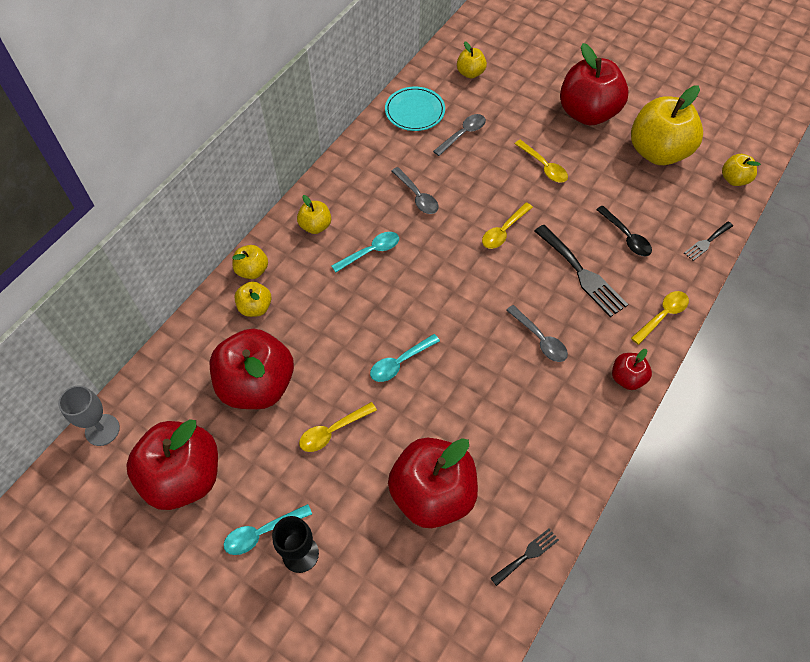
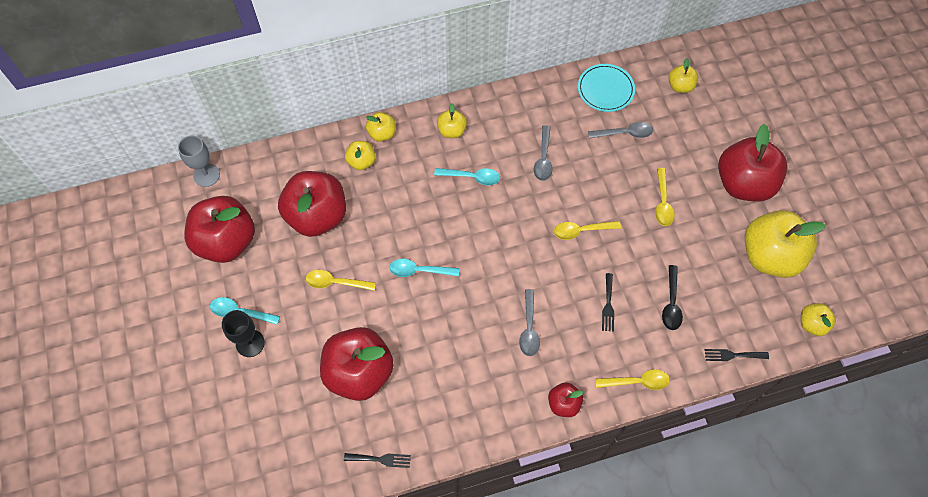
camera: 40 degrees right, 5 degrees up
(582, 273) = (608, 305): black fork -> black fork, size x0.54

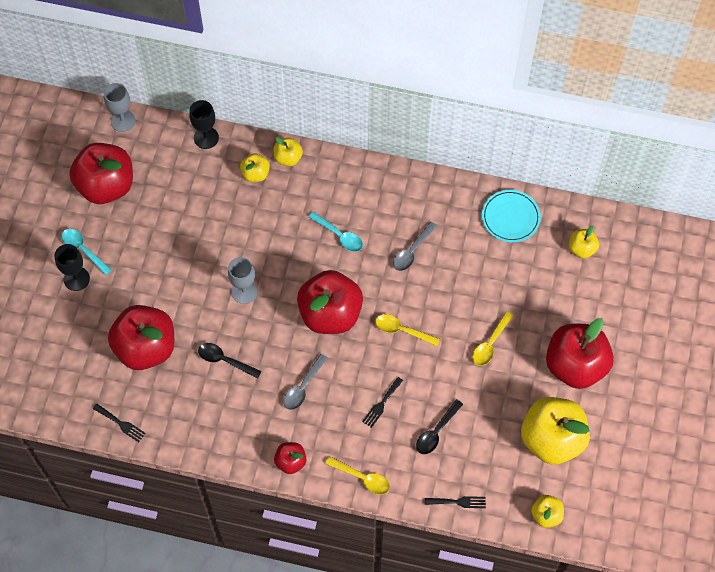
camera: 30 degrees right, 0 degrees up
(295, 152) = (206, 138): none -> black goblet
(317, 216) = (191, 202): red apple -> red apple (330, 314)
(335, 282) = (171, 266): yellow spoon -> none
(419, 270) = (244, 291): turquoise spoon -> grey goblet
(441, 343) = (224, 360): none -> black spoon
(452, 131) = (349, 186): yellow apple -> none
(625, 133) = (500, 266): grey spoon -> none
(733, 355) = (458, 502): black fork -> black fork turned 150 degrees clockwise

